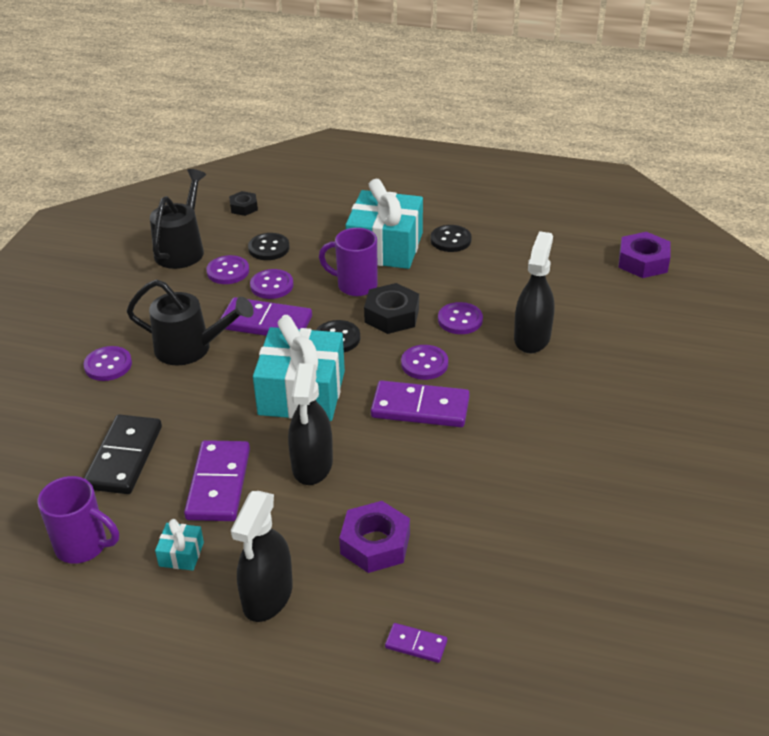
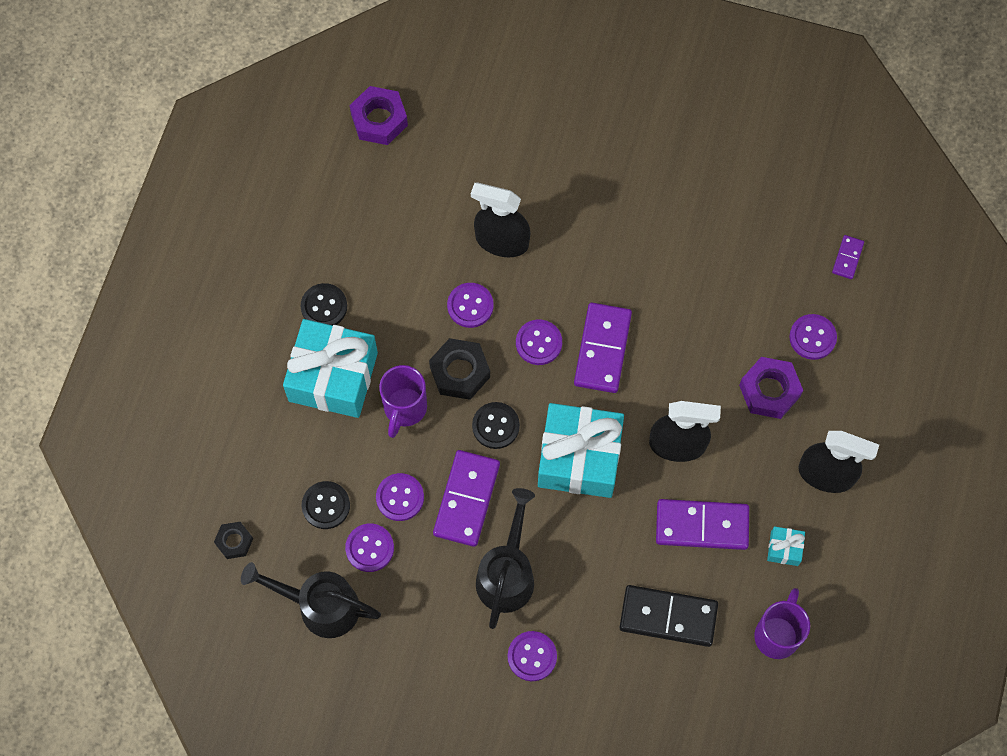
camera: 90 degrees left, 30 degrees up
(416, 644) = (867, 362): purple domino -> purple domino (847, 258)
(446, 587) = (812, 337): none -> purple button

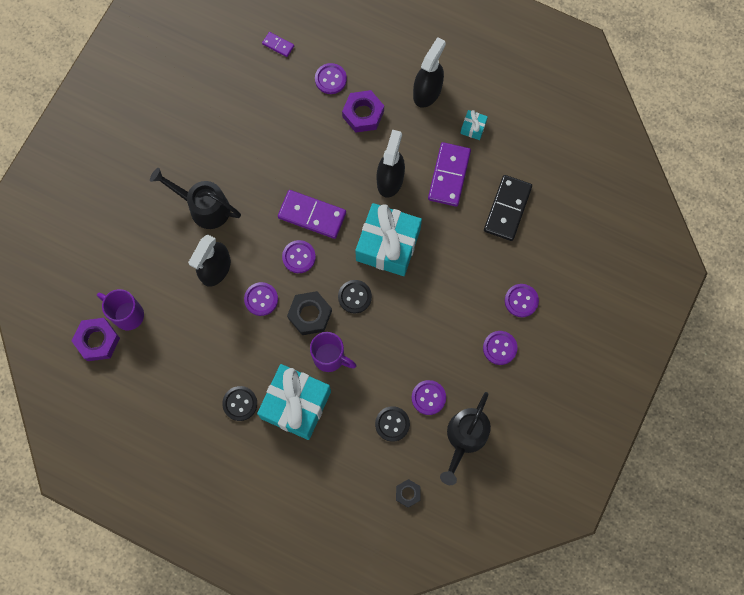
camera: 80 degrees left, 5 degrees up
(400, 497) = (395, 371): purple button -> purple button (499, 348)
(467, 499) = (404, 325): purple domino -> none
(507, 573) = (461, 307): black watering can -> black watering can (203, 207)
(777, 634) = (529, 144): purple mug -> purple mug (127, 314)

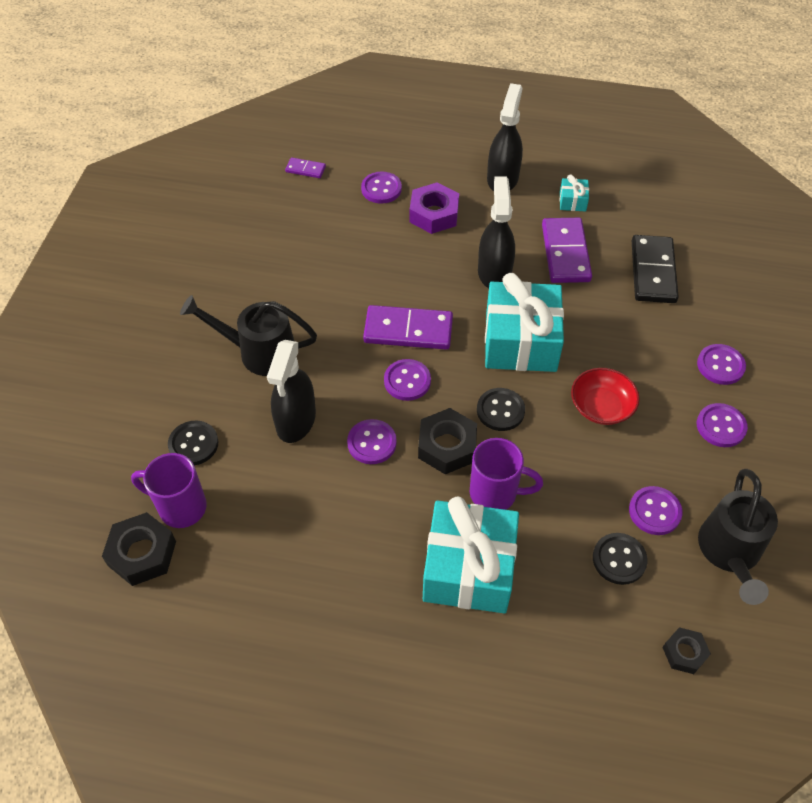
camera: 15 degrees left, 20 degrees down
(97, 341) = (142, 553): purple nut -> black nut
(240, 403) = (384, 588): black button -> black button (193, 444)
(424, 311) = (601, 406): none -> red bowl

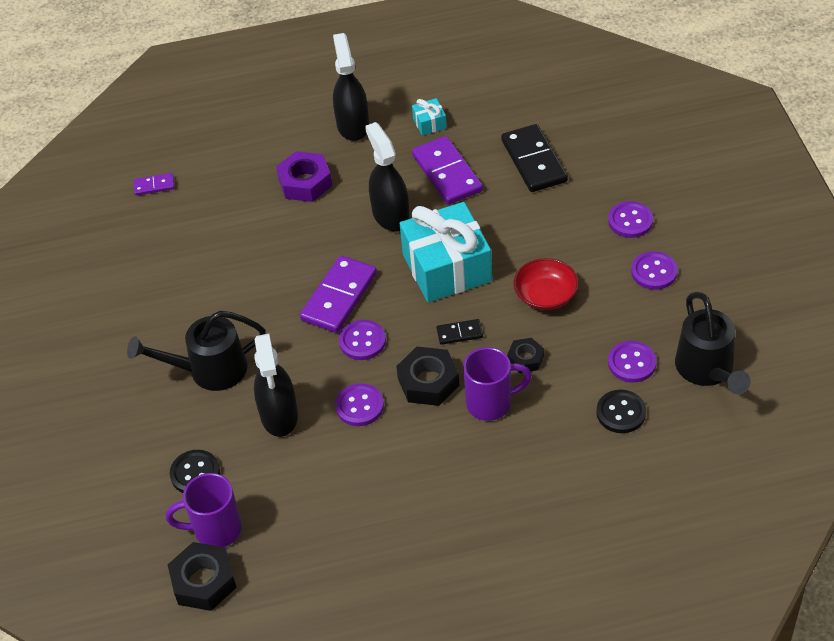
camera: 20 degrees left, 5 degrees down
(381, 189) = (241, 177): purple button -> none
(408, 330) = (339, 297): purple domino -> purple domino turned 45 degrees counterclockwise
(469, 568) = (500, 472): turquoise gift -> none
(500, 410) = (459, 333): black button -> black domino
(684, 653) = (707, 461): black nut -> black nut (525, 359)

